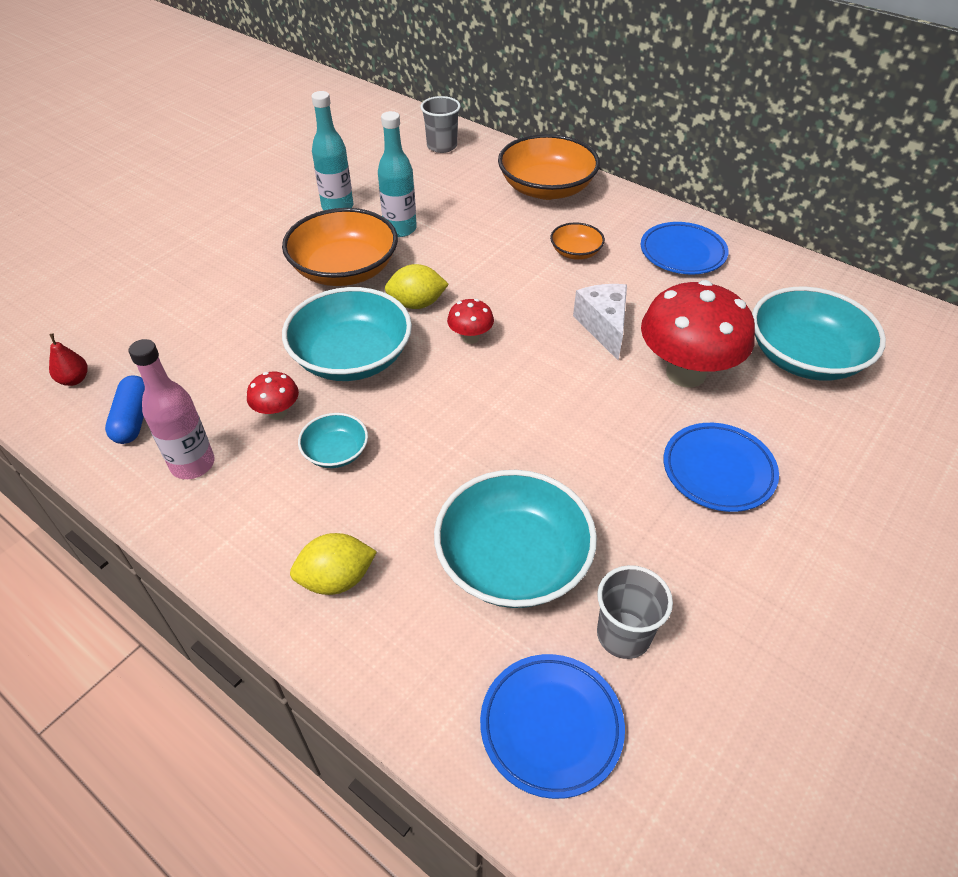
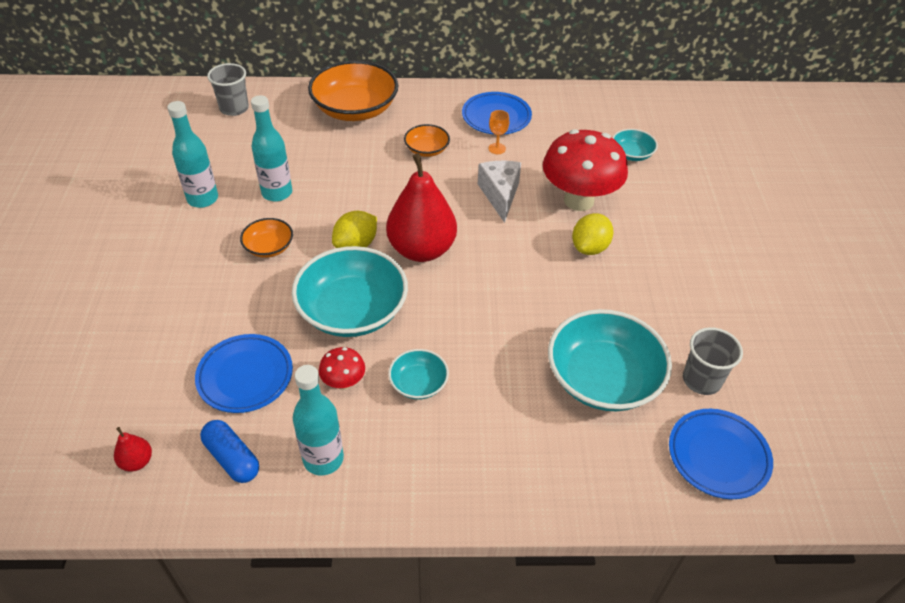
camera: 40 degrees left, 0 degrees up
(193, 464) = (323, 459): pink bottle -> turquoise bottle
(337, 579) = (514, 463): yellow lemon -> yellow lemon (589, 248)
(344, 270) = (269, 247): orange bowl -> orange bowl, size x0.49
(470, 338) = (422, 249): red mushroom -> red pear
(603, 327) = (500, 195): white cheese -> white cheese turned 45 degrees clockwise
(650, 282) = (497, 148): none -> orange goblet
(718, 471) = (655, 252): blue plate -> blue plate (245, 376)
(805, 357) = (631, 154): turquoise bowl -> turquoise bowl, size x0.49

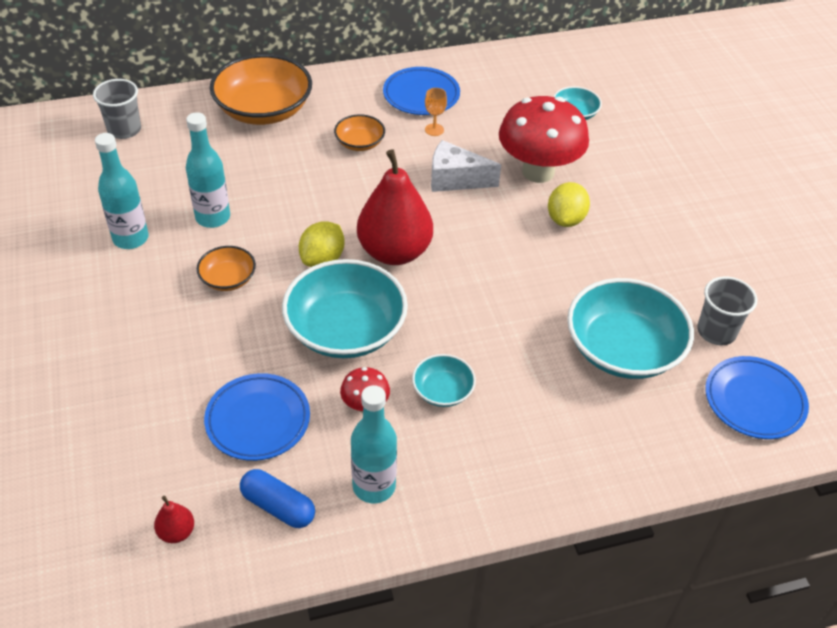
camera: 15 degrees left, 0 degrees up
(500, 195) = (455, 179): white cheese -> white cheese turned 60 degrees counterclockwise

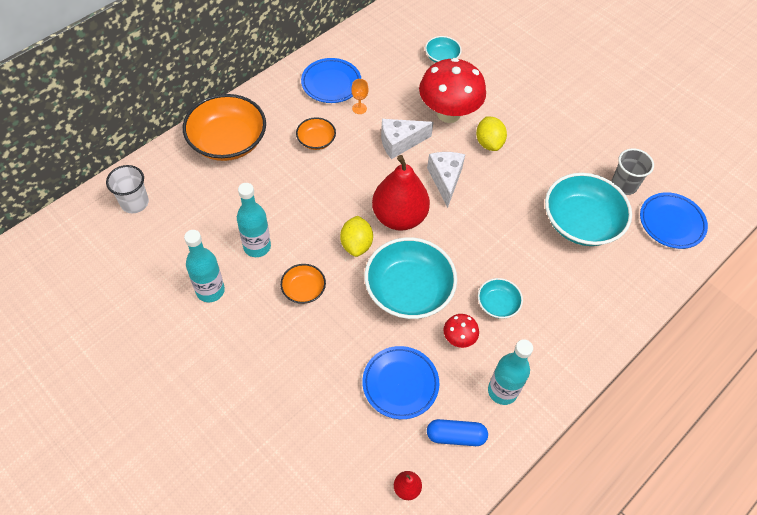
camera: 30 degrees left, 10 degrees up
(124, 130) = (134, 202): grey cup -> white cup
(480, 236) = (445, 180): none -> white cheese

